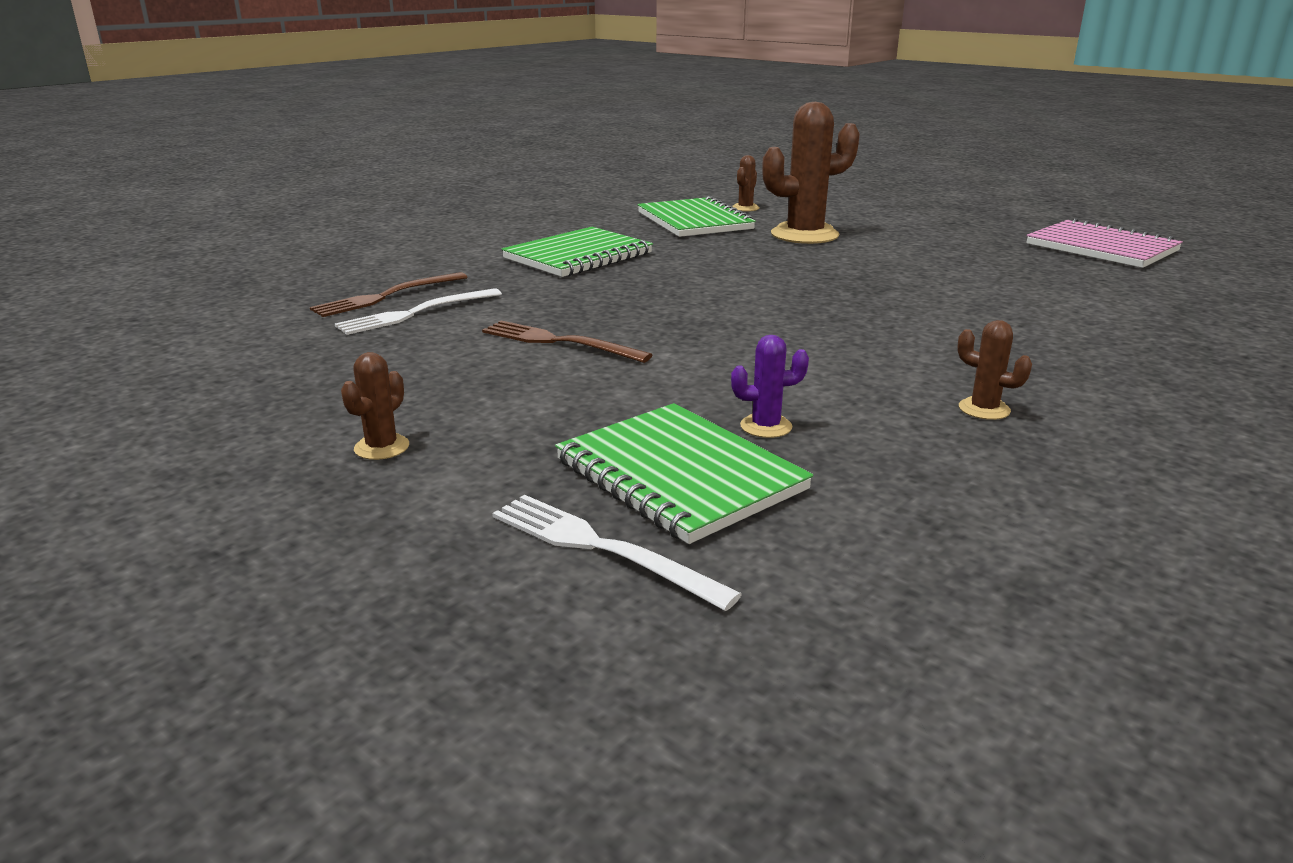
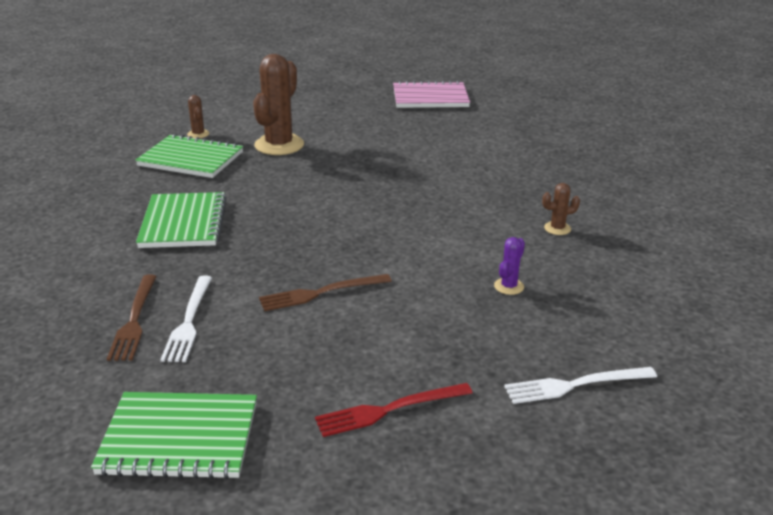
camera: 50 degrees left, 5 degrees up
(382, 447) = (389, 410): brown cactus -> red fork
(679, 475) = (530, 333): green notebook -> green notebook (179, 438)

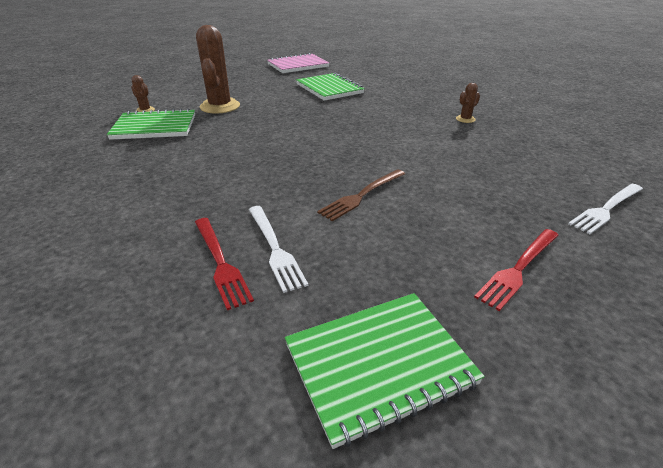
camera: 25 degrees left, 5 degrees up
(134, 320) = (220, 262): brown fork -> red fork
(183, 223) = (192, 172): green notebook -> green notebook (329, 89)
(509, 286) = (483, 158): purple cactus -> none

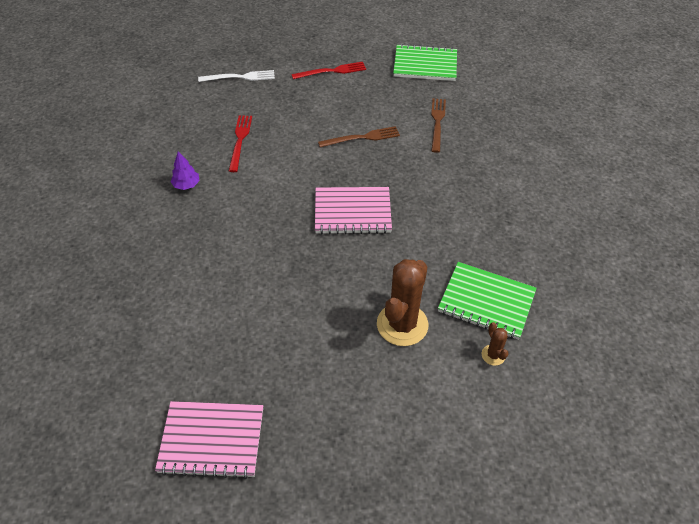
camera: 150 degrees left, 15 degrees up
(220, 262) = (469, 125): red fork -> red fork (240, 141)
(274, 248) = (437, 123): white fork -> brown fork
(307, 140) = (352, 212): none -> pink notebook
(329, 89) = (244, 316): green notebook -> none
(465, 119) = (186, 185): brown cactus -> purple tree

